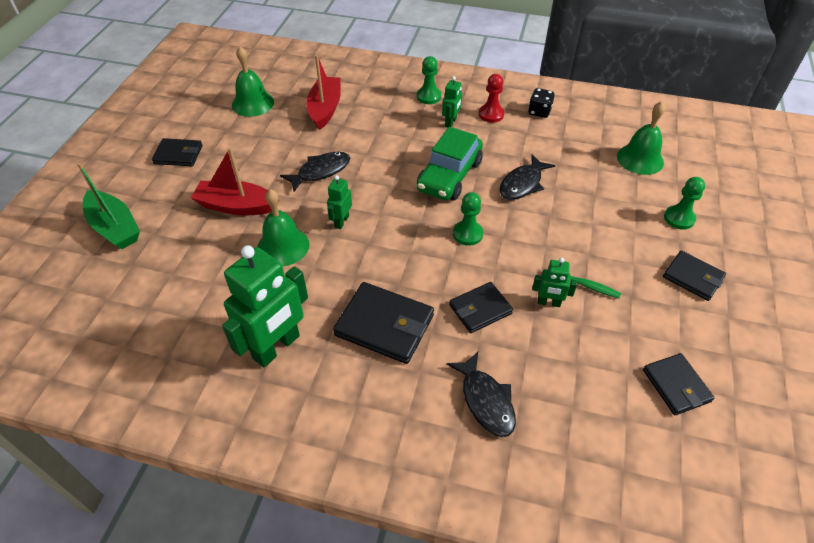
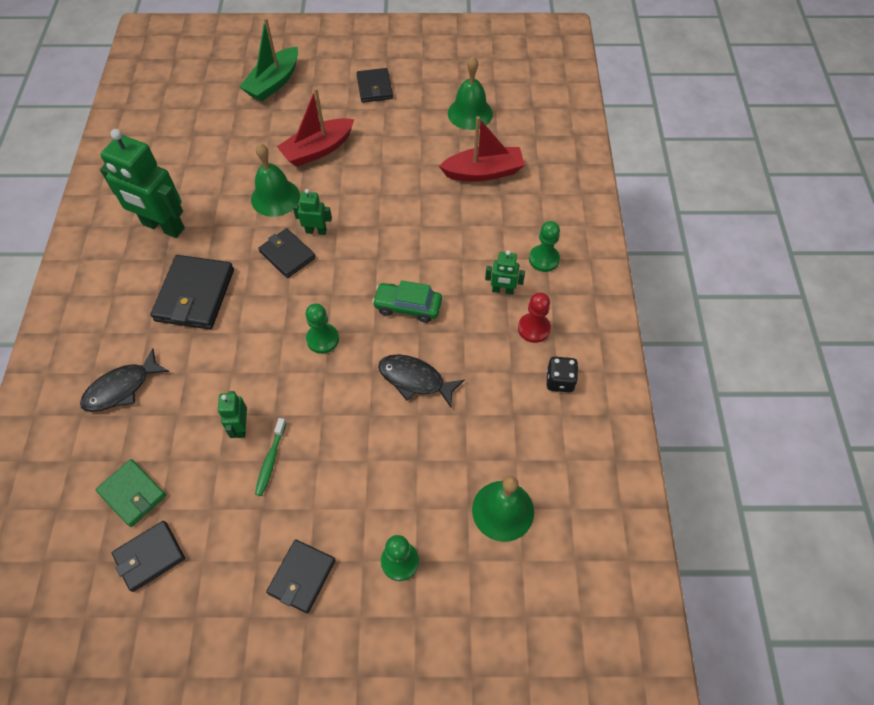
camera: 75 degrees right, 10 degrees up
(236, 206) = (318, 150): red boat -> red boat turned 120 degrees counterclockwise
(320, 171) = (382, 196): black fish -> none
(449, 176) = (408, 306): green car -> green car, size x0.66
(480, 309) = (224, 367): black wallet -> black wallet (287, 255)
(611, 397) = (132, 494): none -> green wallet

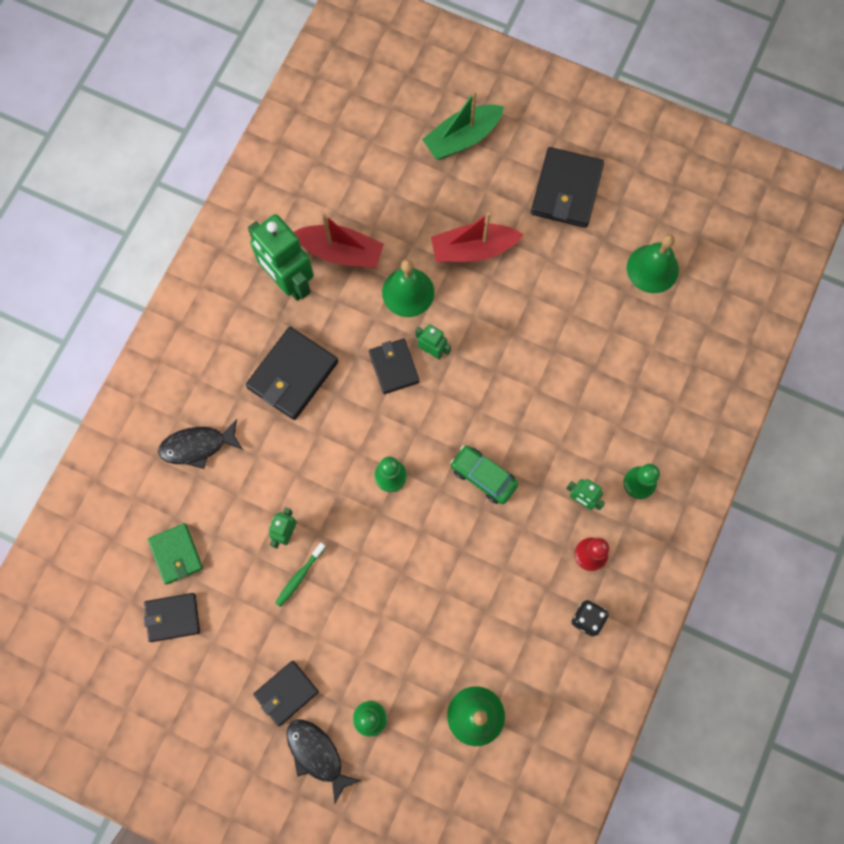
camera: 25 degrees right, 15 degrees up
(374, 88) = (566, 190): black wallet -> black wallet, size x1.58
(415, 380) = (456, 556): black fish -> black fish (317, 754)
(483, 172) = (630, 352): red boat -> red boat (341, 252)

